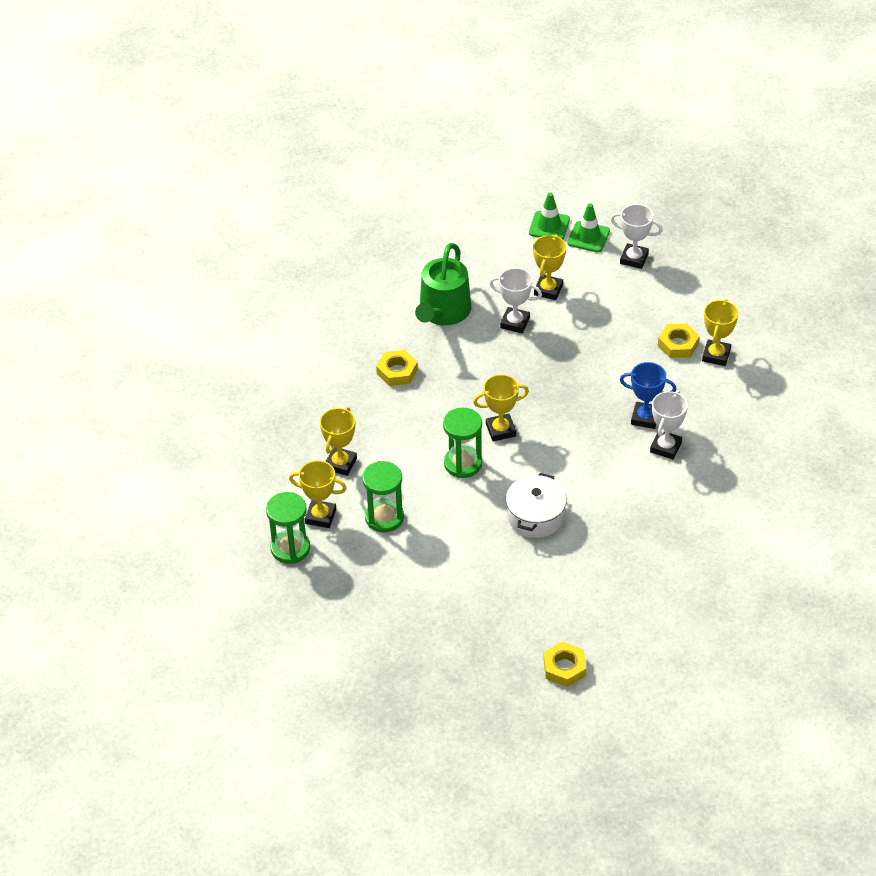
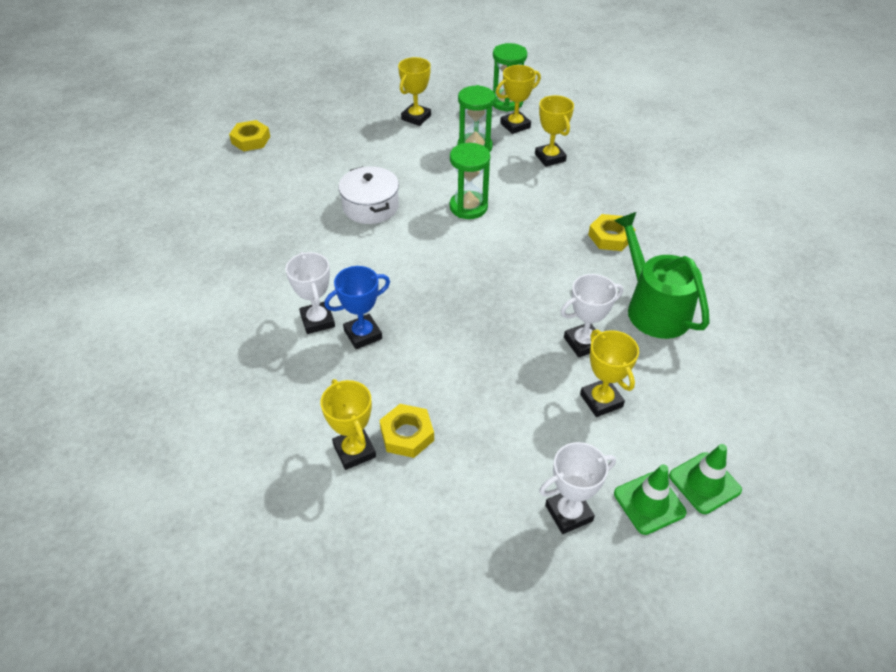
camera: 135 degrees right, 0 degrees up
(500, 430) = (472, 246): yellow trophy -> yellow trophy (416, 117)

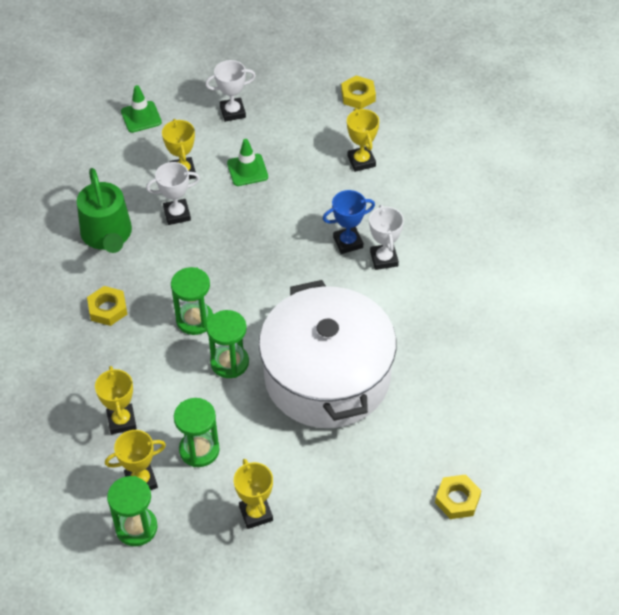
camera: 170 degrees left, 5 degrees up
(370, 207) = (327, 376): white pot -> white pot, size x2.22
(407, 434) = (324, 167): yellow nut -> yellow nut (358, 96)
(416, 117) = (256, 513): yellow trophy -> yellow trophy turned 60 degrees counterclockwise
(516, 237) = (195, 320): none -> green hourglass
(649, 503) = (181, 111): green traffic cone -> green traffic cone (247, 170)

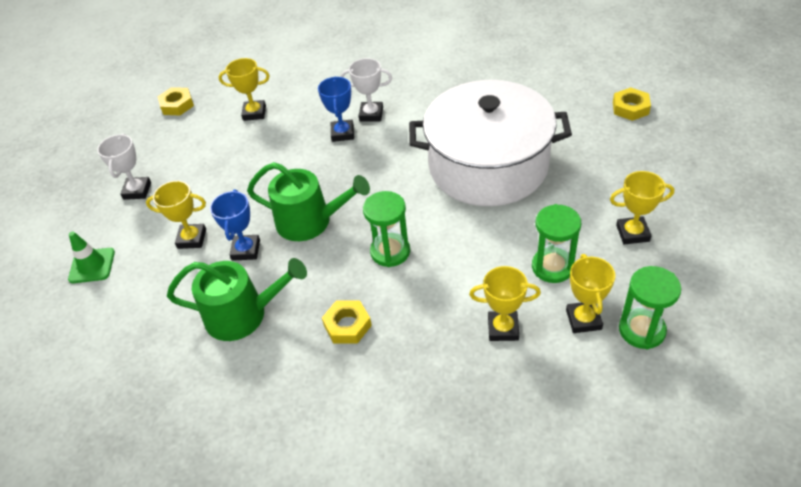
camera: 70 degrees left, 5 degrees down
(177, 214) = (246, 250): white trophy -> blue trophy
(220, 250) = (310, 221): none -> green watering can
(229, 362) = (452, 231): green hourglass -> none
(247, 170) = (219, 189): green traffic cone -> none

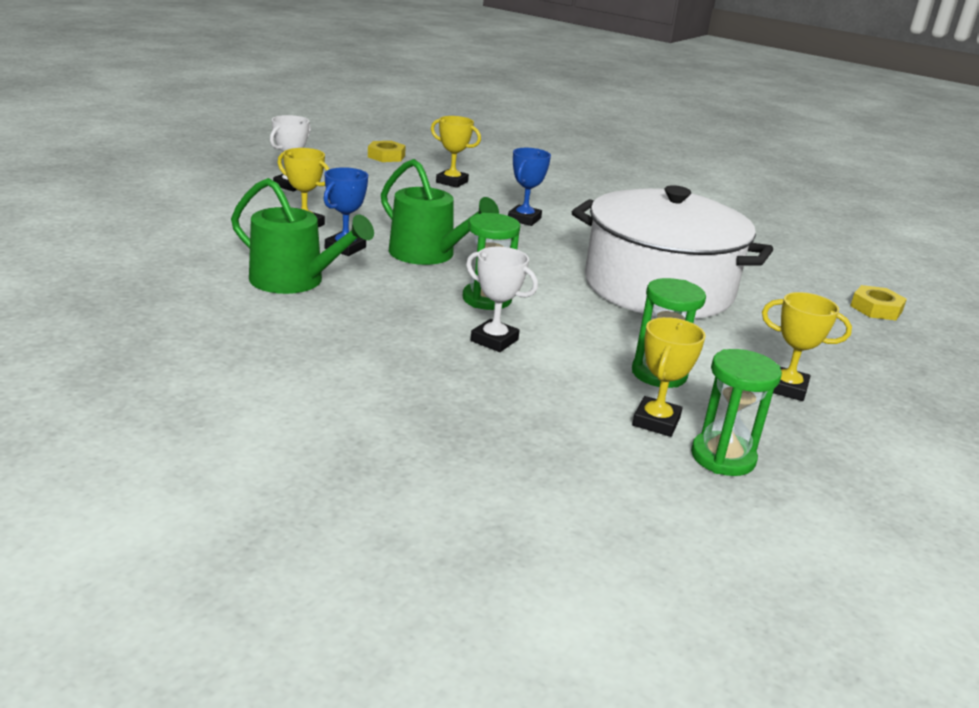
camera: 20 degrees right, 20 degrees down
(92, 265) = (199, 208): green traffic cone -> none
(347, 325) = (386, 324): yellow nut -> none
(371, 114) = (567, 218): white trophy -> white trophy (494, 340)
(503, 328) = (552, 390): yellow trophy -> none

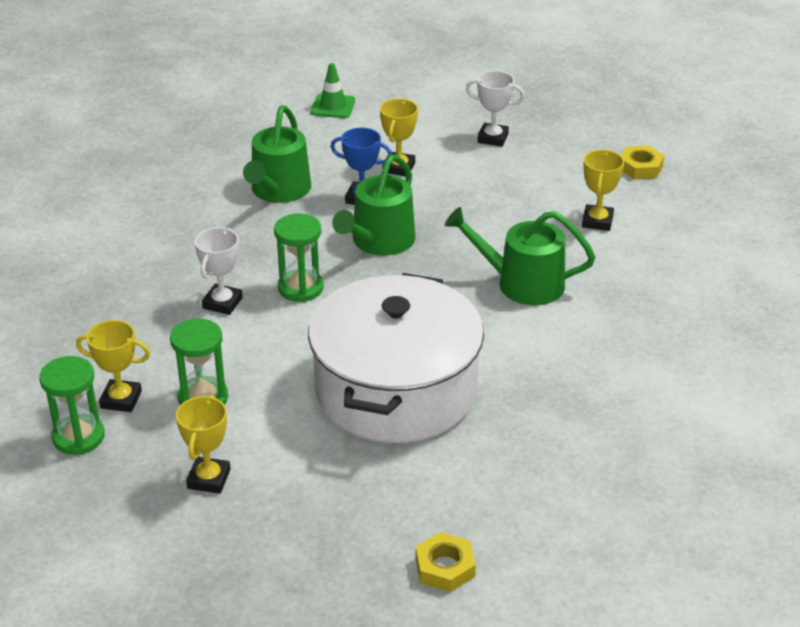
camera: 80 degrees right, 10 degrees up
(147, 229) = (333, 106): none -> green traffic cone
(524, 219) = (522, 283): blue trophy -> green watering can

